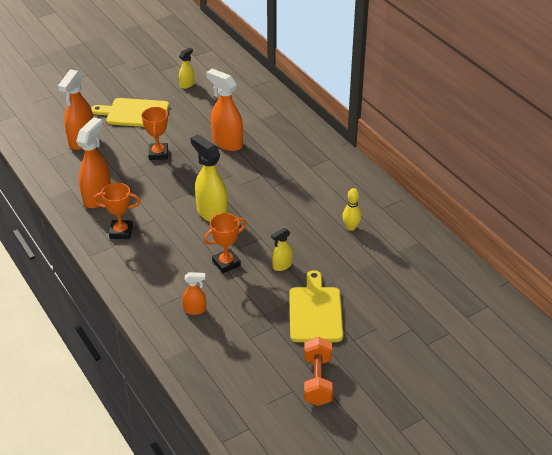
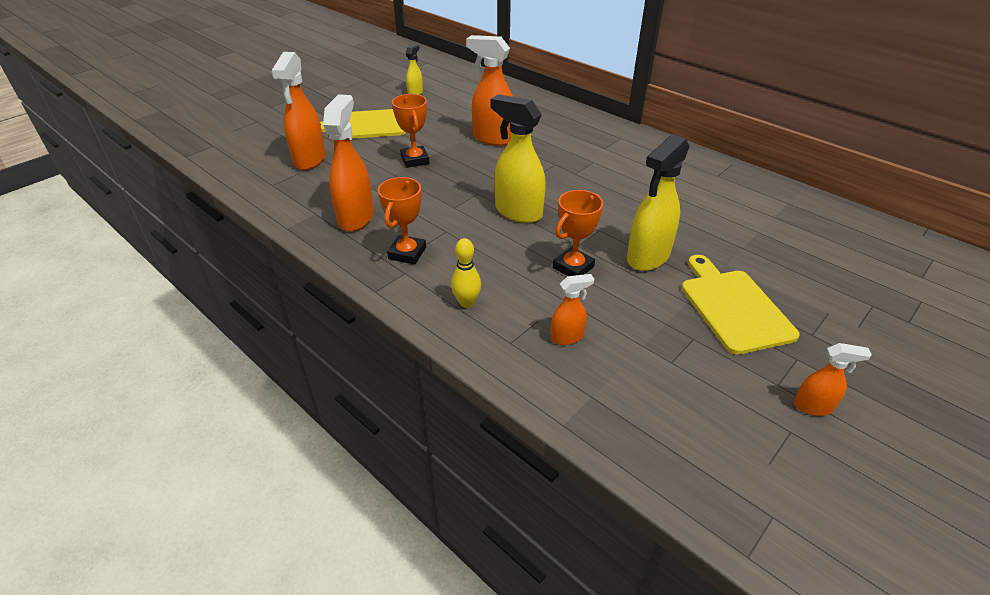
camera: 15 degrees left, 0 degrees up
(121, 232) = (407, 253): orange trophy -> orange trophy turned 60 degrees counterclockwise
(282, 266) = (647, 257): yellow spray bottle -> yellow spray bottle, size x1.91
(317, 381) = (813, 406): orange dumbbell -> orange spray bottle
(351, 227) = (698, 200): yellow bowling pin -> yellow bowling pin (466, 302)

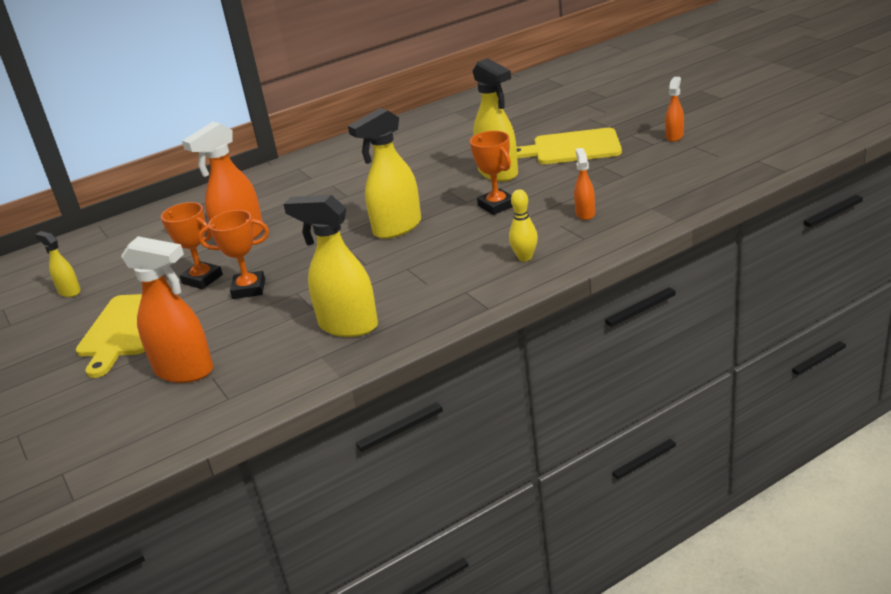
camera: 70 degrees left, 10 degrees down
(356, 217) = (347, 326): orange spray bottle -> yellow spray bottle
(407, 253) = (434, 290): orange trophy -> orange trophy (202, 279)

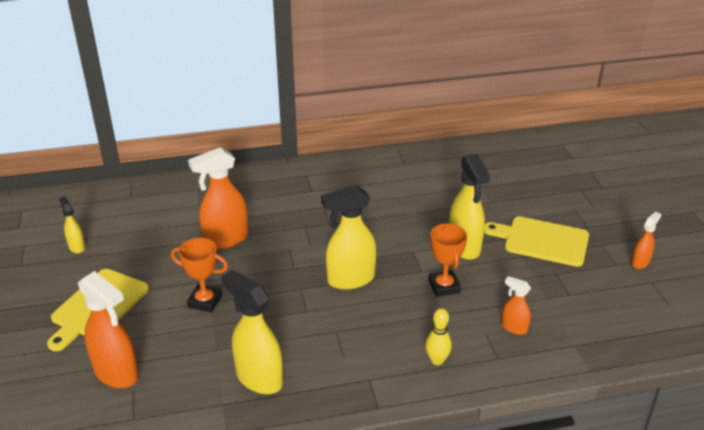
camera: 15 degrees right, 5 degrees up
(202, 279) = (176, 275): orange trophy -> none
(585, 213) = (513, 328): orange spray bottle -> orange spray bottle turned 75 degrees counterclockwise

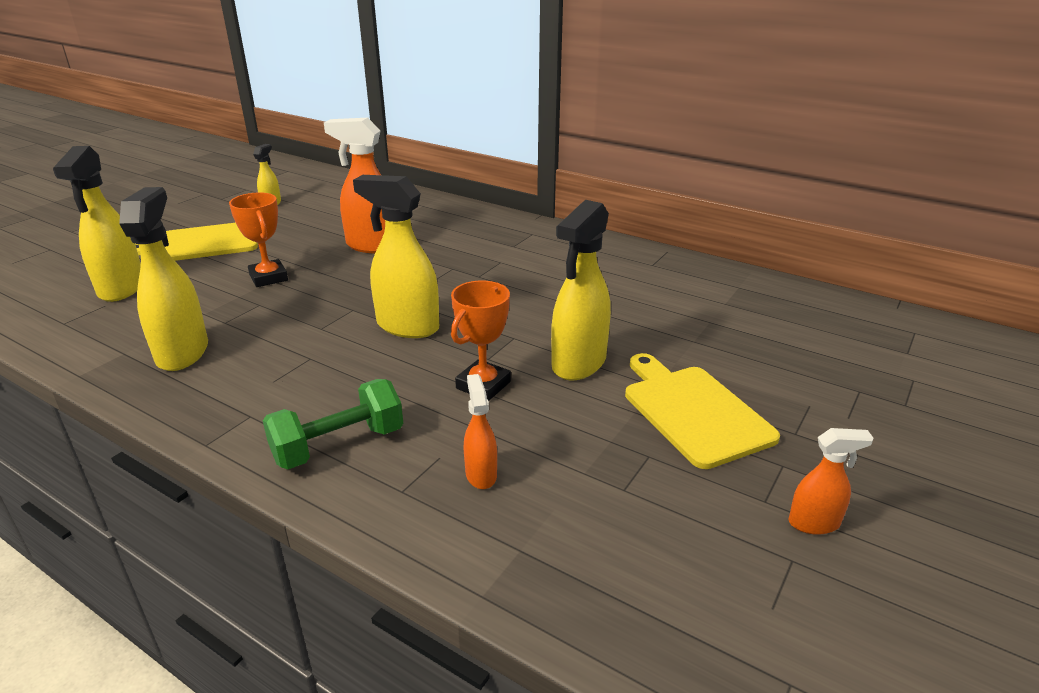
camera: 45 degrees right, 5 degrees down
(117, 373) = (121, 288): orange spray bottle -> yellow spray bottle
(437, 360) = (338, 445): yellow bowling pin -> green dumbbell

